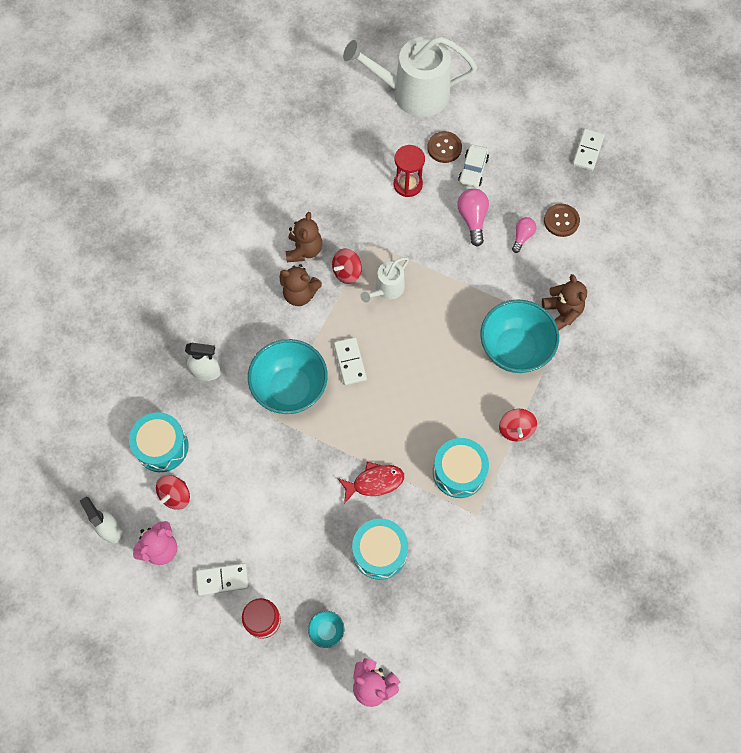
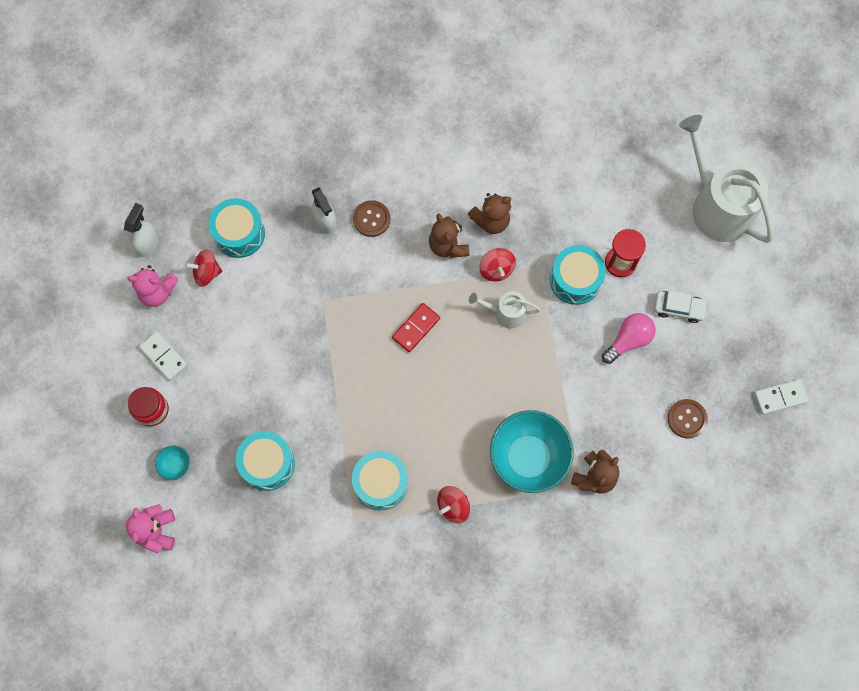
camera: 55 degrees right, 5 degrees up
(290, 388) = (358, 296): turquoise bowl -> none
(347, 272) = (496, 269): red spinning top -> red spinning top turned 120 degrees counterclockwise
(350, 362) = (416, 328): white domino -> red domino
(374, 482) = (324, 419): red fish -> none
(398, 223) = (575, 280): none -> turquoise drum
(444, 148) = (682, 269): brown button -> brown button (371, 219)
(473, 170) = (678, 308): white car -> white car turned 150 degrees counterclockwise
(522, 236) = (644, 394): pink light bulb -> none

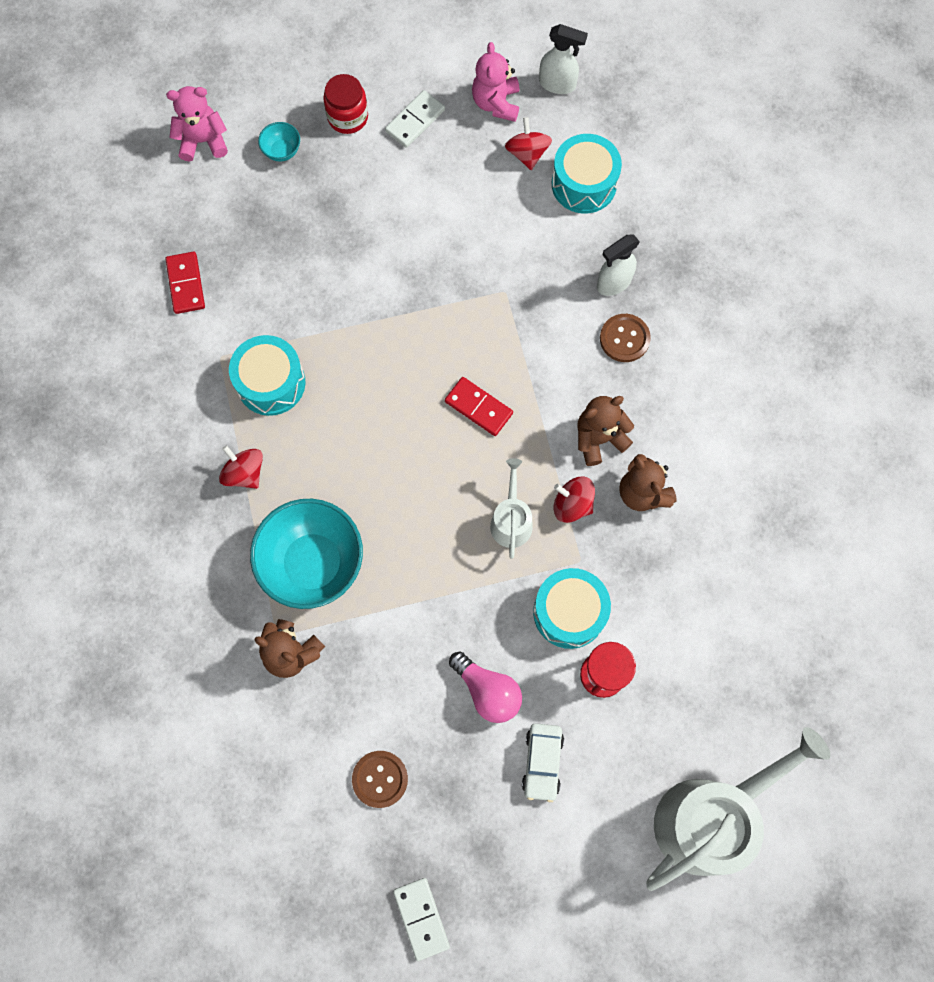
camera: 85 degrees right, 0 degrees up
(267, 463) = (289, 250): turquoise drum -> none
(287, 549) = (186, 284): none -> red domino
(496, 269) = (572, 504): red spinning top -> red spinning top turned 45 degrees clockwise

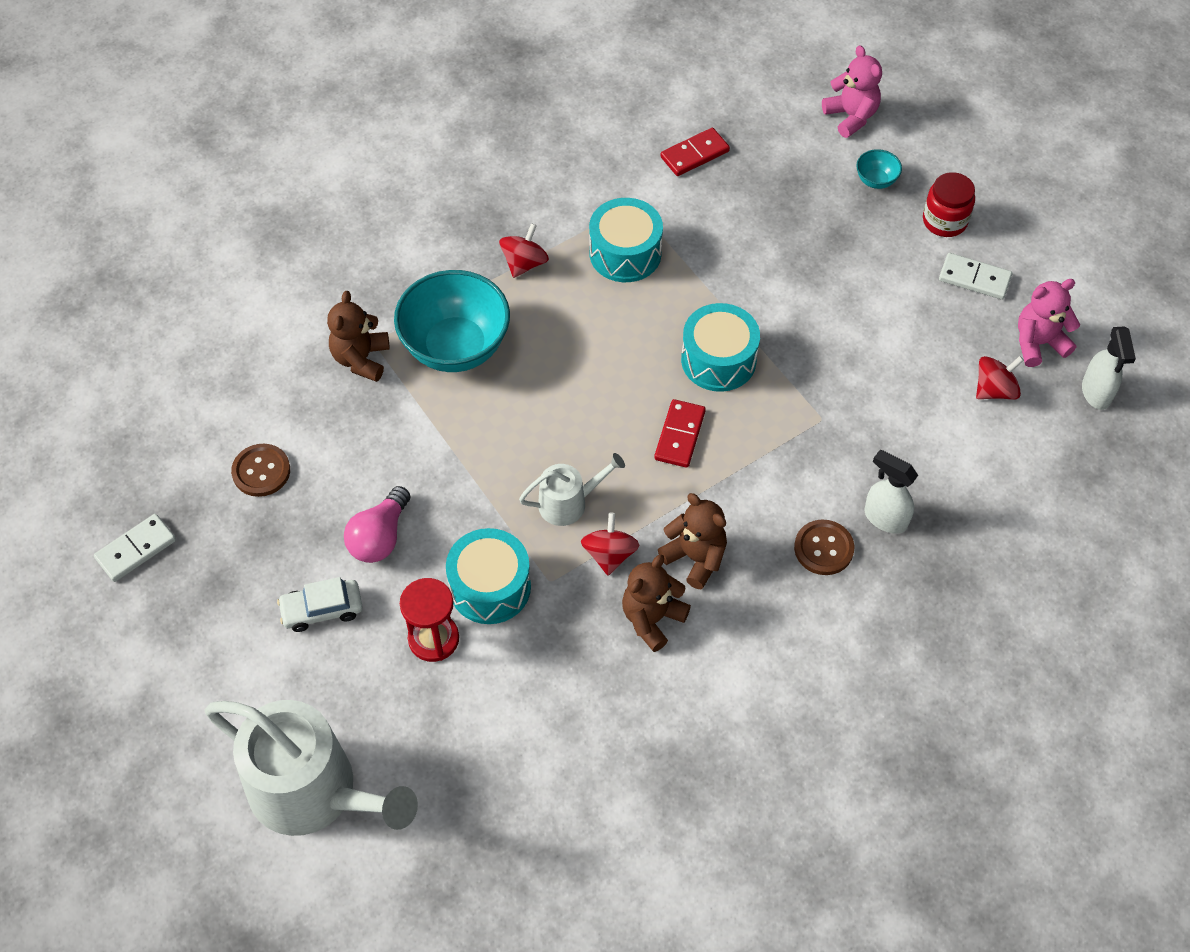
camera: 70 degrees right, 15 degrees down
(584, 184) = (989, 454): turquoise drum -> turquoise drum (718, 360)

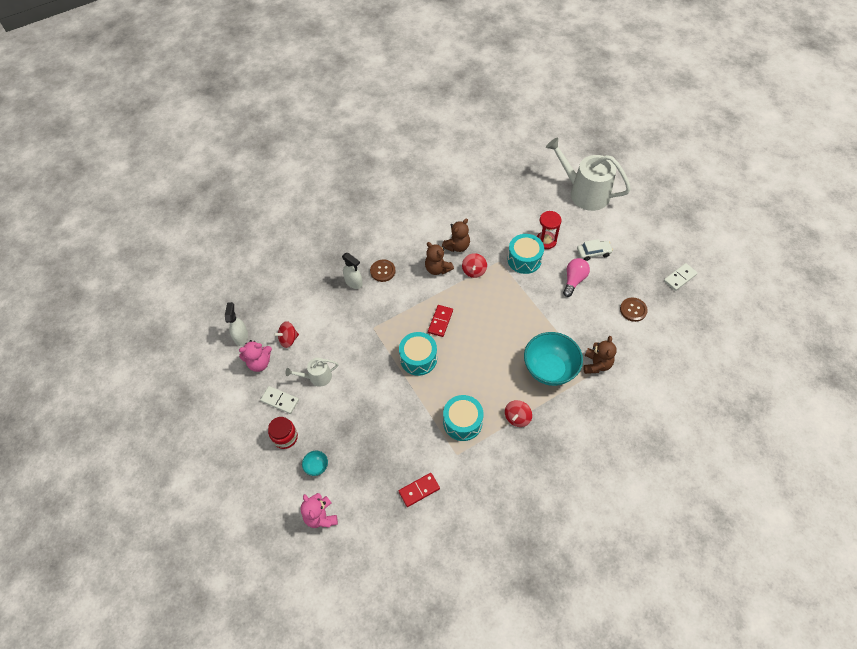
camera: 175 degrees left, 0 degrees up
(568, 503) = (492, 292): white watering can -> white watering can (317, 377)

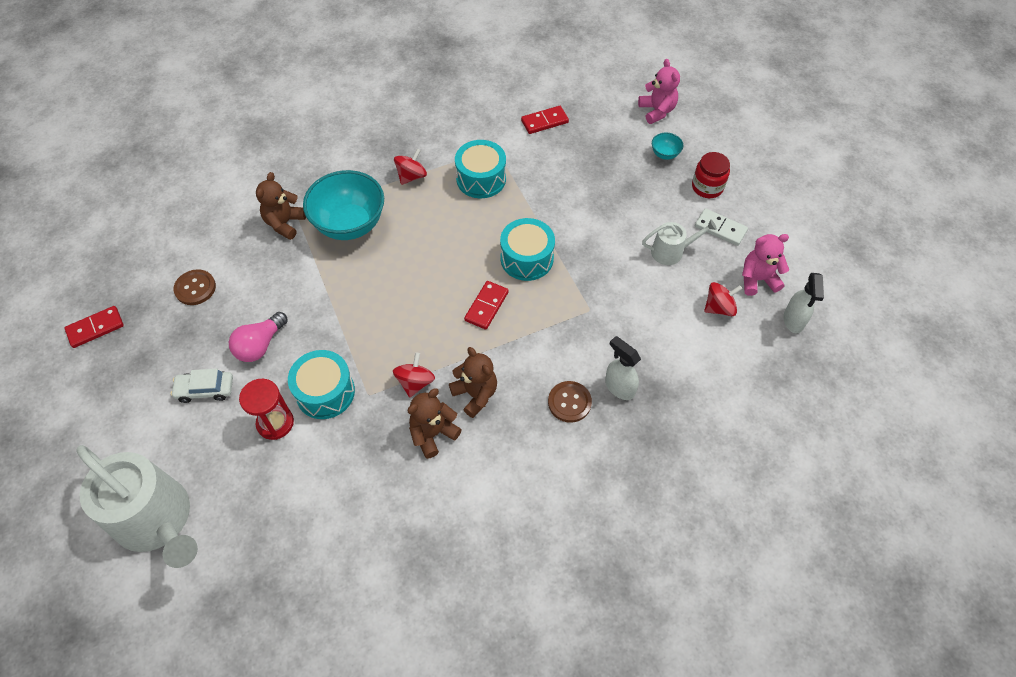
camera: 175 degrees left, 0 degrees up
(679, 278) = (95, 328): white domino -> red domino

